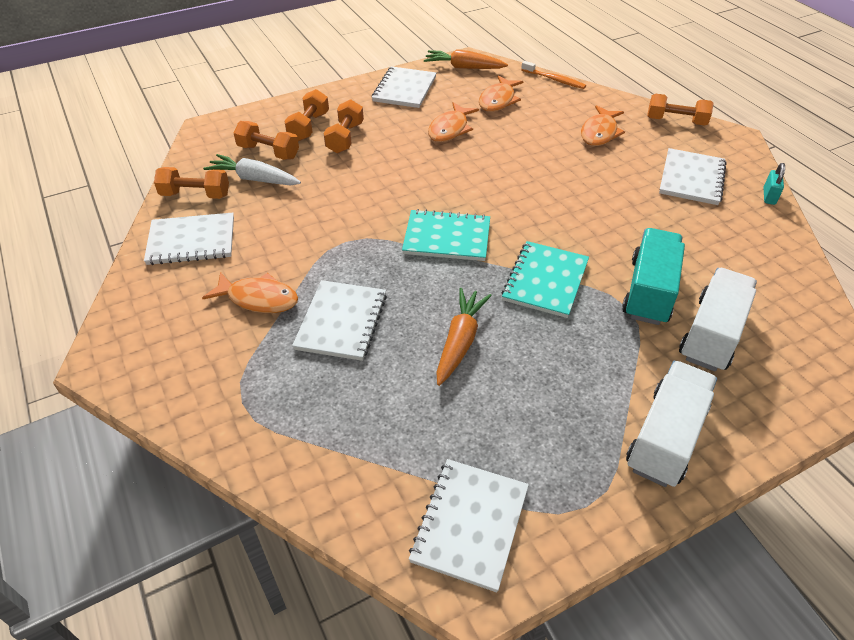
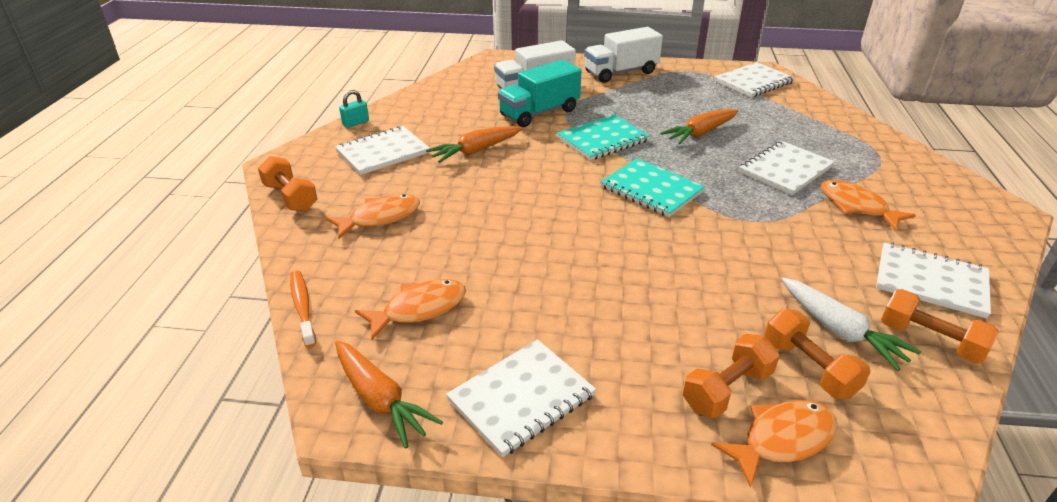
camera: 145 degrees left, 10 degrees down
(345, 138) = (682, 343): orange dumbbell -> none
(450, 129) = (531, 294): orange fish -> orange fish (782, 440)
(629, 212) = (475, 151): none -> orange carrot

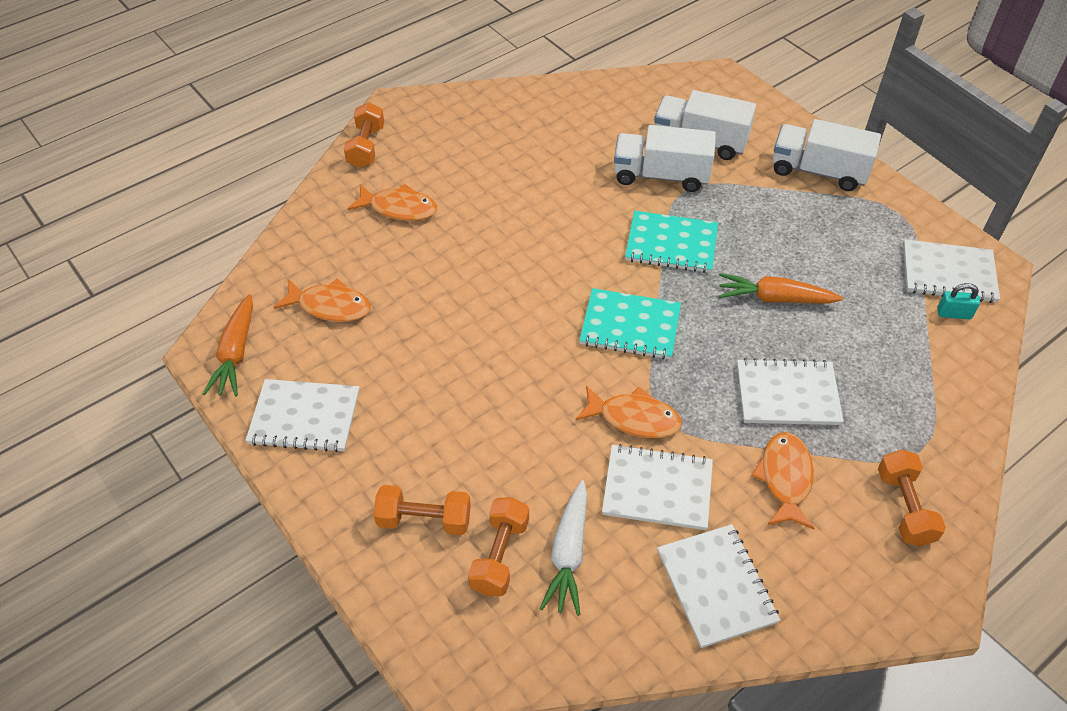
camera: 45 degrees right, 15 degrees up
(303, 307) = (271, 252): orange toothbrush -> none
(356, 123) = (497, 93): turquoise padlock -> turquoise padlock (954, 314)
(383, 152) = (478, 141): white notebook -> white notebook (657, 489)
(475, 151) = (547, 186): orange carrot -> none
(539, 113) = (661, 175): turquoise truck -> white truck
(651, 189) = (630, 326): turquoise notebook -> turquoise notebook turned 75 degrees counterclockwise
(782, 440) = (404, 577): orange fish -> orange fish (634, 418)
(930, 340) = (622, 619): orange dumbbell -> orange dumbbell (904, 507)

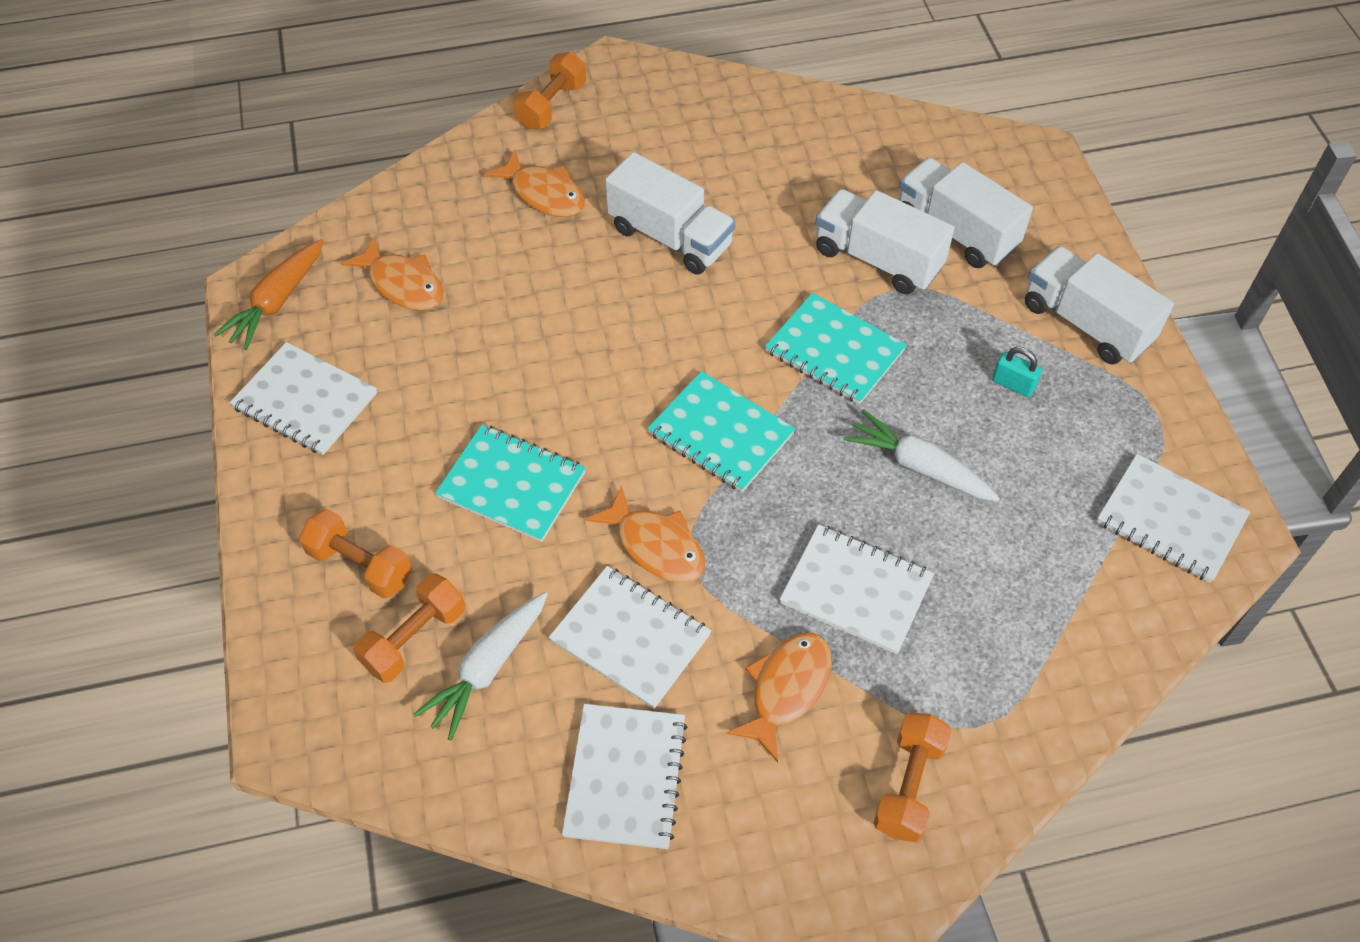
camera: 25 degrees right, 5 degrees up
(503, 417) = (512, 485): none -> turquoise notebook
(510, 208) = (670, 237): none -> white truck
(774, 298) = (918, 466): orange carrot -> white carrot
(954, 314) = (1140, 575): turquoise padlock -> turquoise padlock (1013, 384)

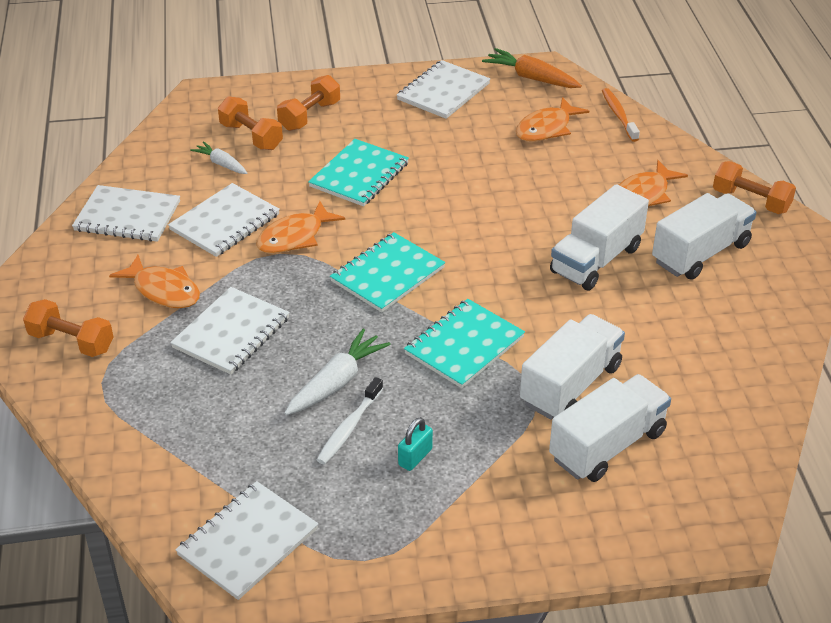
camera: 95 degrees right, 15 degrees down
(374, 212) = (618, 115): none -> orange toothbrush
(487, 668) = (221, 164): white carrot -> white carrot, size x0.62
(986, 447) = (349, 427): none -> white toothbrush
(1086, 323) = (484, 526): white truck -> white truck (700, 253)

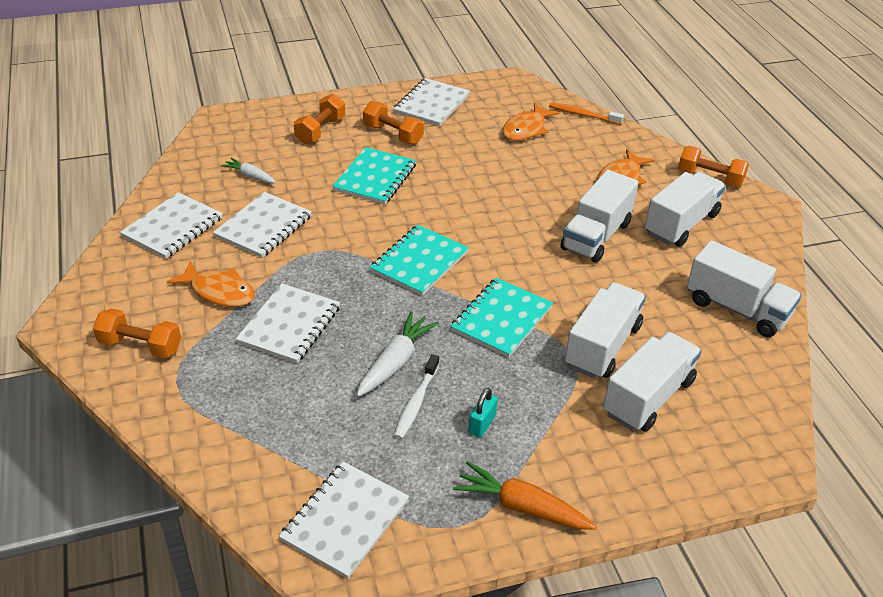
camera: 10 degrees left, 0 degrees up
(127, 216) = (173, 227): white notebook -> white notebook turned 60 degrees counterclockwise
(251, 136) = (272, 151): orange dumbbell -> orange dumbbell (393, 134)
(294, 237) = (329, 235): orange fish -> none
(531, 78) = (503, 89): orange carrot -> orange carrot (521, 506)
(618, 115) = (583, 115): orange toothbrush -> orange toothbrush turned 45 degrees counterclockwise
(738, 356) = (737, 309): none -> white truck

